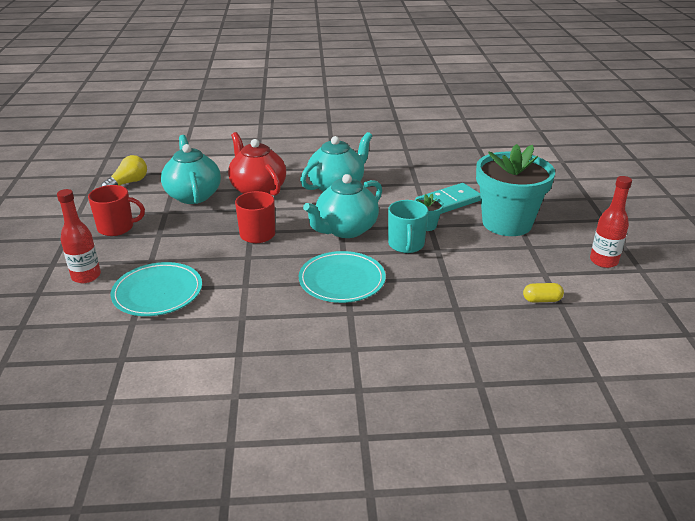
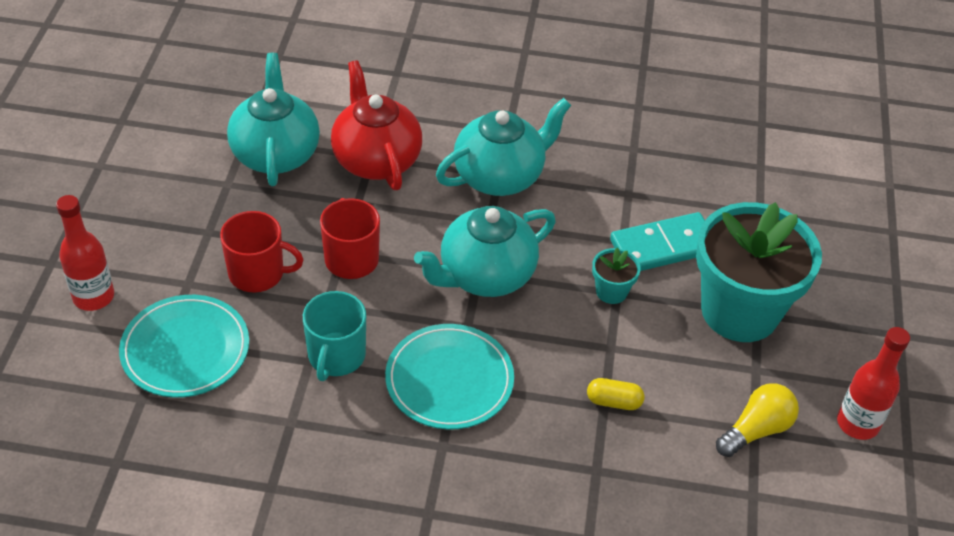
camera: 10 degrees right, 15 degrees up
(116, 227) = (151, 204): red mug -> red mug (258, 273)
(128, 183) = (184, 107): yellow light bulb -> yellow light bulb (756, 430)
(406, 244) = (567, 326): turquoise mug -> turquoise mug (336, 356)
(541, 300) = (729, 481): yellow capsule -> yellow capsule (614, 401)

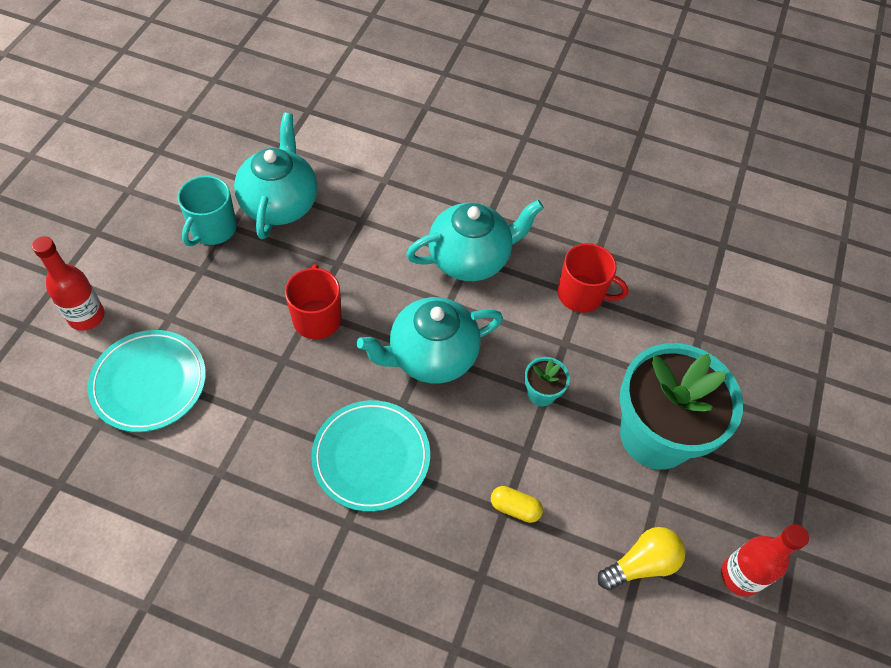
camera: 10 degrees right, 10 degrees up
(258, 273) = (232, 318): red mug -> red mug (581, 294)
(336, 356) = (277, 414): turquoise mug -> turquoise mug (213, 229)
(376, 159) = (365, 224): red teapot -> none
(663, 246) = (601, 355): turquoise domino -> none

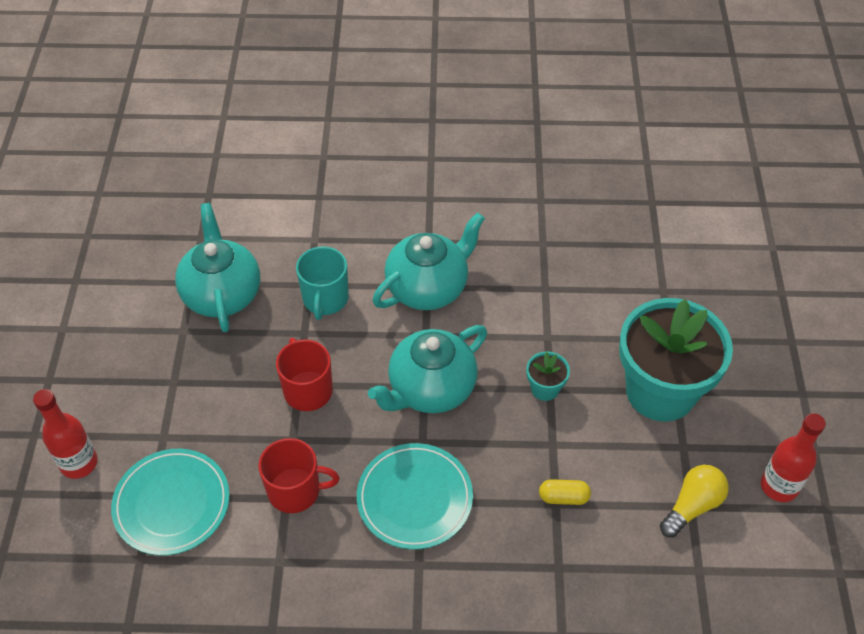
camera: 15 degrees left, 5 degrees down
(213, 229) = (166, 339): turquoise mug -> turquoise mug (325, 299)
(581, 294) = (544, 288): red mug -> red mug (295, 490)

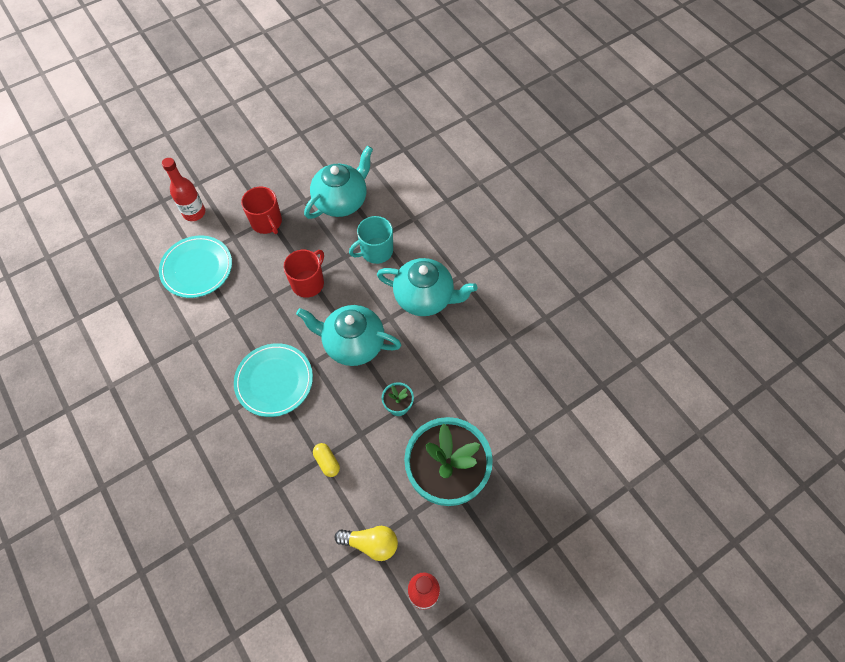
camera: 55 degrees right, 10 degrees up
(295, 490) = (241, 319): red mug -> red mug (267, 222)

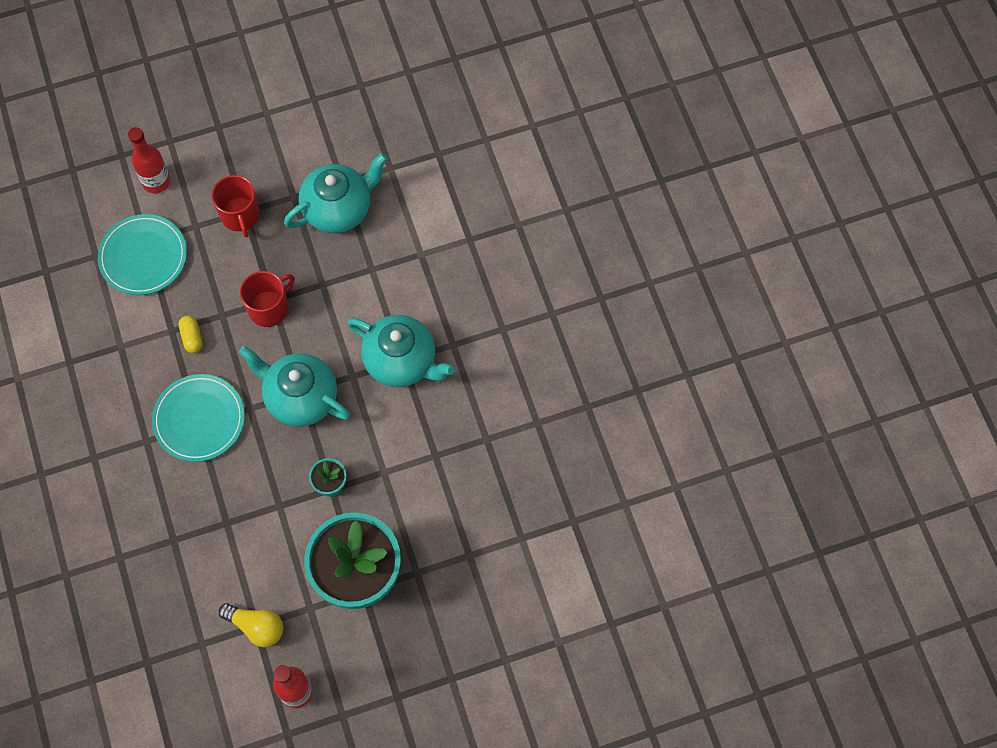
camera: 15 degrees right, 5 degrees up
(327, 462) = (233, 527): yellow capsule -> yellow capsule (192, 337)
(376, 251) = (361, 286): turquoise mug -> none

